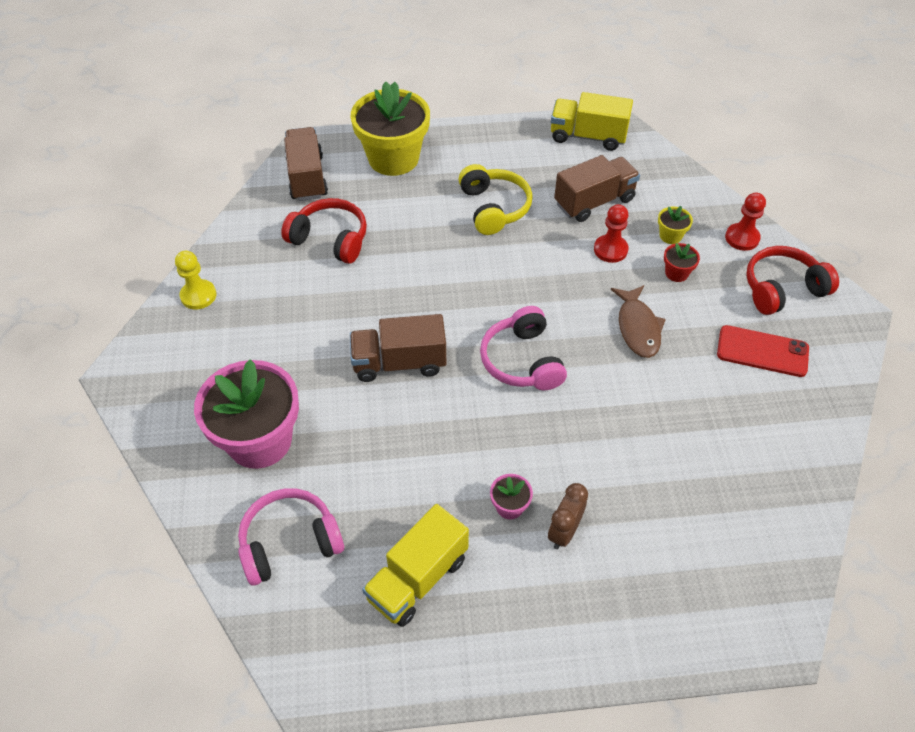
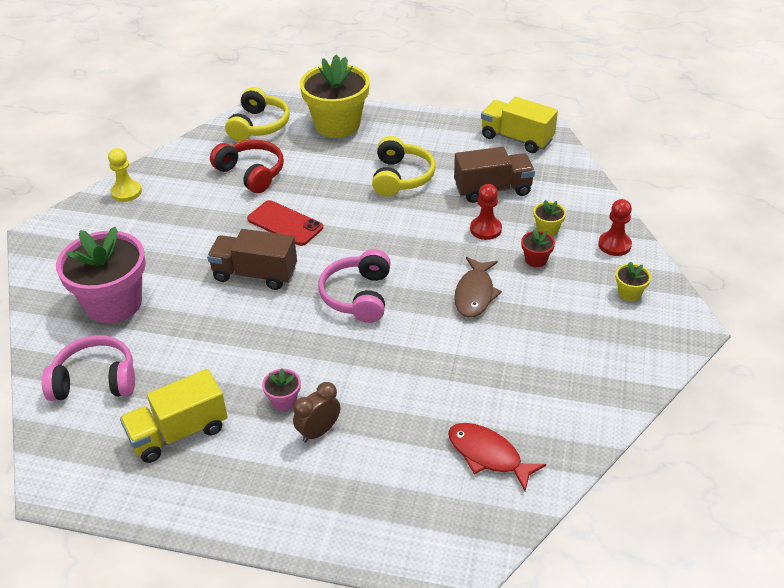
camera: 20 degrees right, 10 degrees down
(307, 177) = (259, 125): brown truck -> yellow headphones
(742, 508) = (488, 455): none -> red fish
(762, 351) = (580, 338): red phone -> red phone (285, 223)
(782, 289) = (629, 293): red headphones -> yellow flower pot

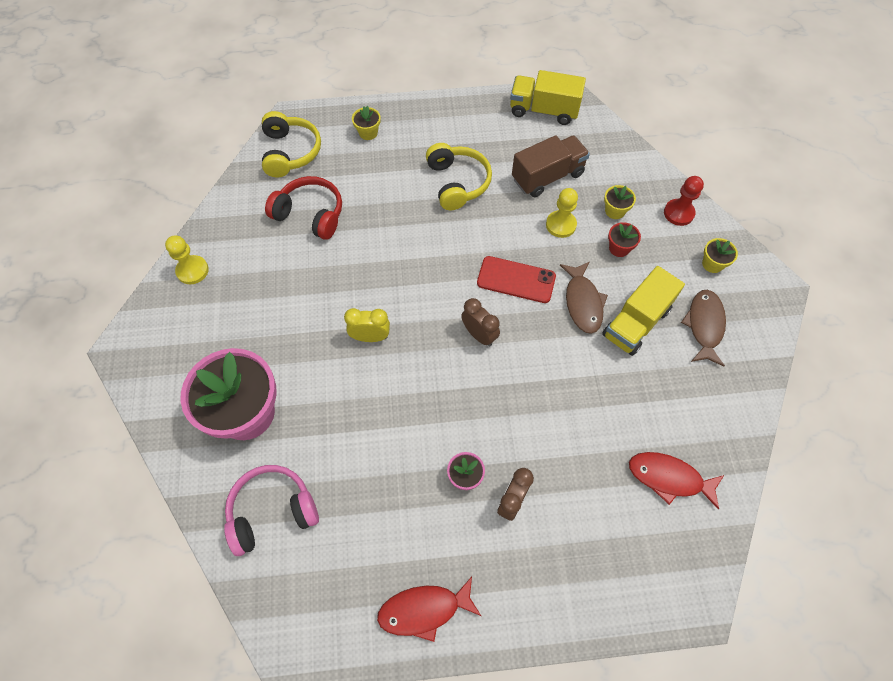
camera: 20 degrees left, 20 degrees up
(178, 432) = (383, 545): yellow truck -> yellow truck (636, 322)
(188, 492) = (424, 610): none -> red fish
(255, 274) = (370, 337): brown truck -> yellow clock
(285, 223) = (371, 267): red phone -> red phone (516, 280)
(337, 124) = (368, 133): yellow flower pot -> yellow flower pot, size x0.41
(358, 296) = (479, 335): pink headphones -> brown clock
(485, 229) = (561, 225): red pawn -> yellow pawn
(593, 341) = (704, 325): none -> brown fish

